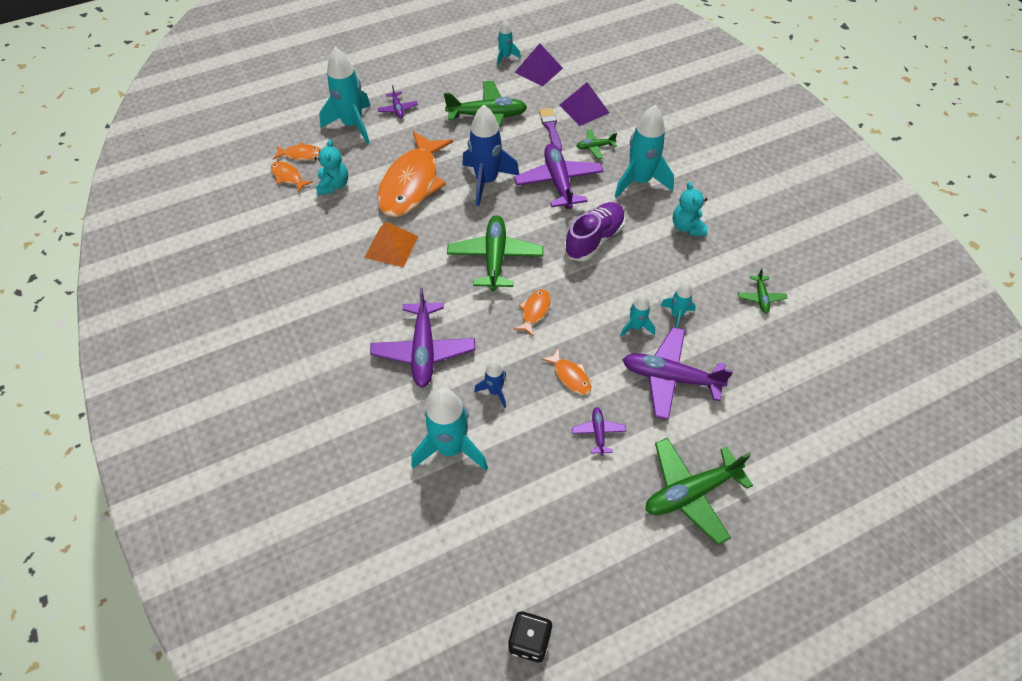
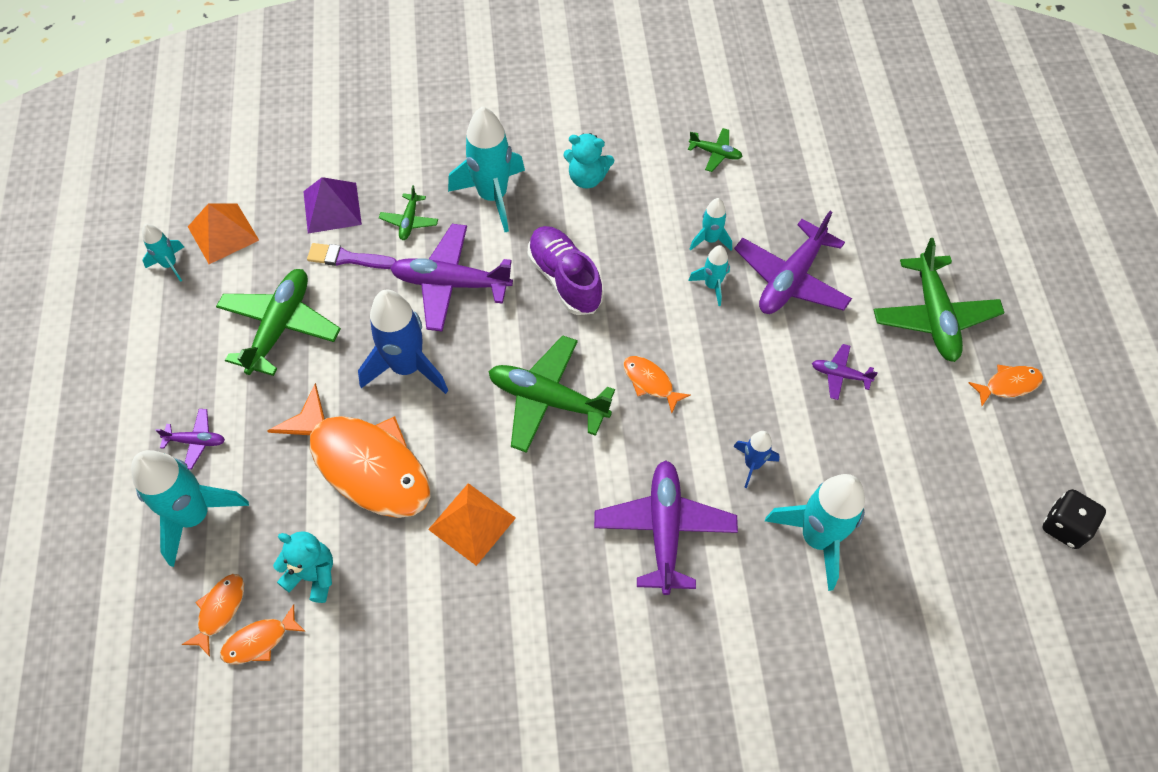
camera: 70 degrees left, 5 degrees up
(424, 350) = (664, 529): purple plane -> purple plane turned 105 degrees counterclockwise
(538, 70) = (223, 233): purple pyramid -> orange pyramid
(570, 376) = (757, 376): orange fish -> orange fish (1008, 385)

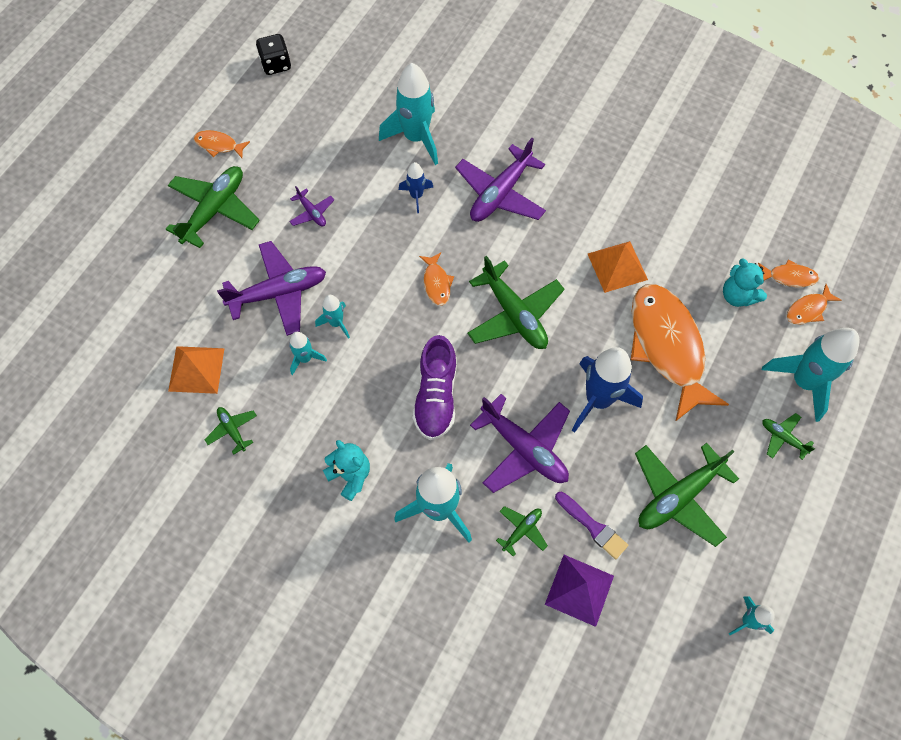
camera: 145 degrees left, 5 degrees up
(196, 441) = (783, 438): purple plane -> green plane
(223, 233) = (687, 626): orange pyramid -> orange pyramid (196, 369)

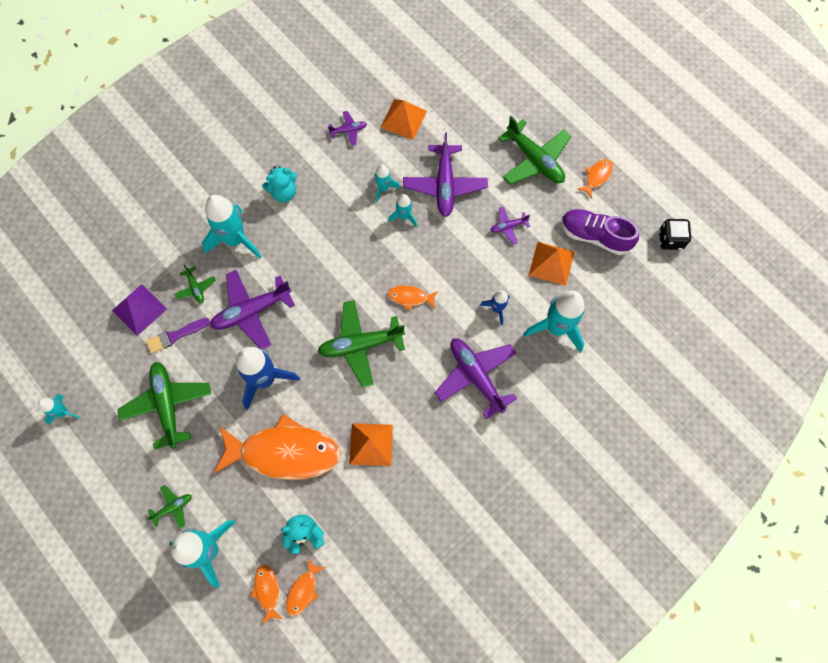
camera: 110 degrees right, 5 degrees up
(232, 430) = (348, 130): green plane -> purple plane
(342, 160) = (551, 263): none -> orange pyramid
(436, 396) = (317, 266): purple shoe -> purple shoe (594, 236)

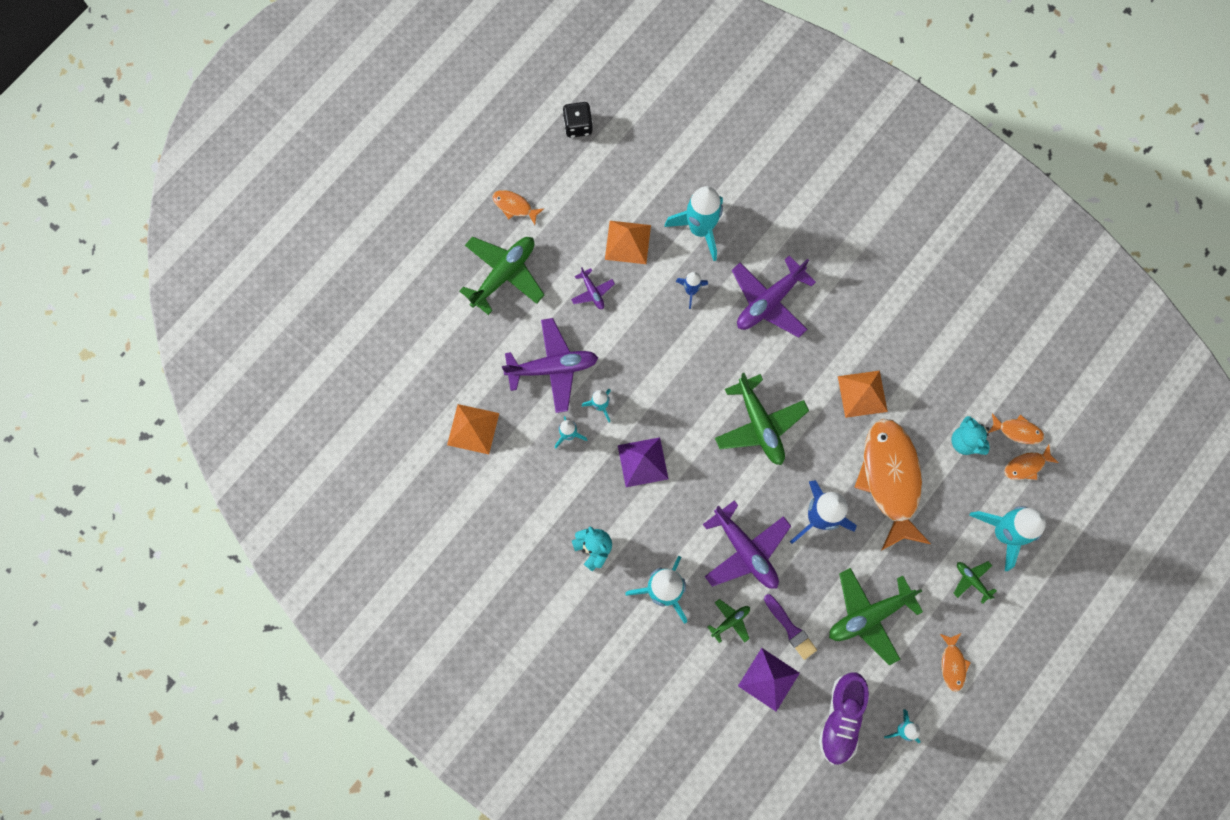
camera: 100 degrees left, 5 degrees up
(348, 130) = (498, 490): purple plane -> none
(348, 242) = (642, 462): none -> purple pyramid
(410, 297) = (695, 382): orange fish -> orange fish (952, 664)
(594, 236) = (587, 201): purple shoe -> purple shoe (841, 718)

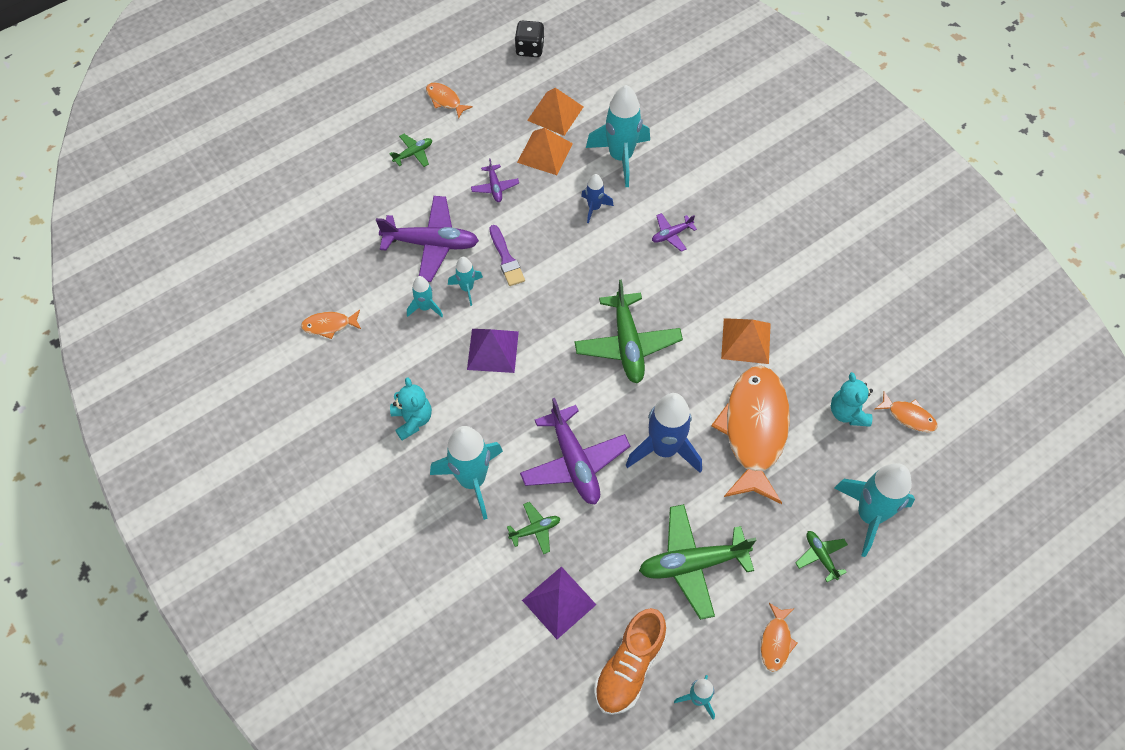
camera: 15 degrees right, 15 degrees down
(473, 429) = (331, 279): orange pyramid -> orange pyramid (555, 113)
(504, 274) = (413, 153): green plane -> green plane, size x0.49
(769, 301) = (671, 234): purple plane -> purple plane, size x0.49
(790, 628) = (600, 555): purple brush -> purple brush (506, 259)
(841, 718) = (629, 667): purple shoe -> orange shoe
(1026, 465) = (911, 453): orange fish -> orange fish (329, 325)

